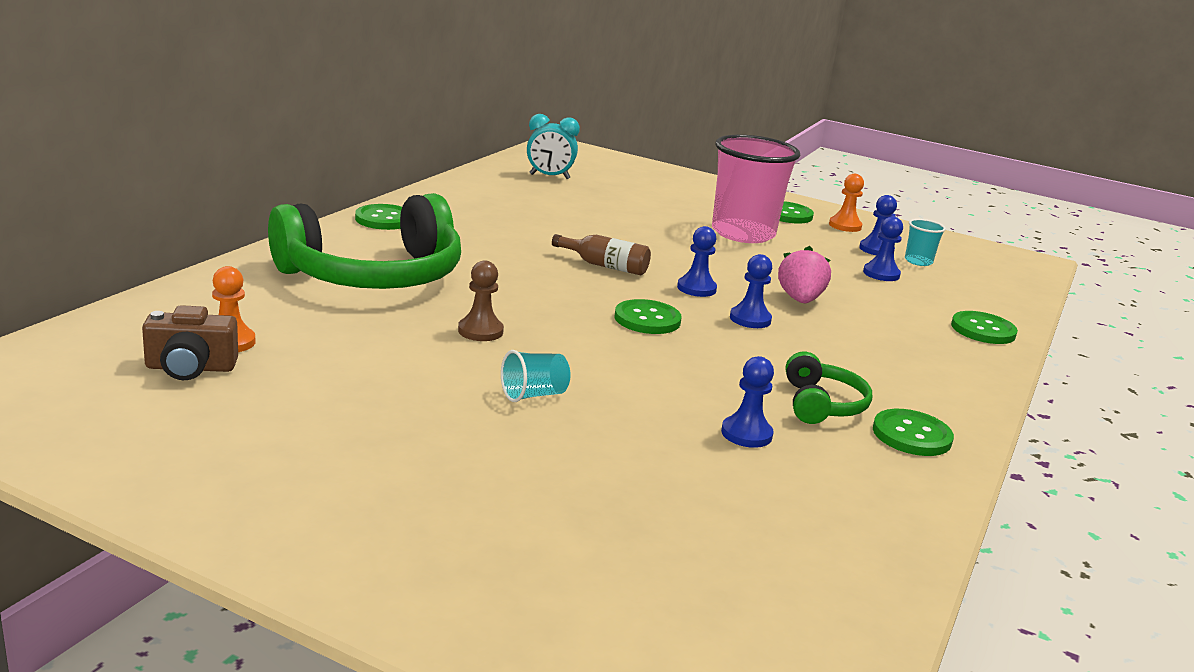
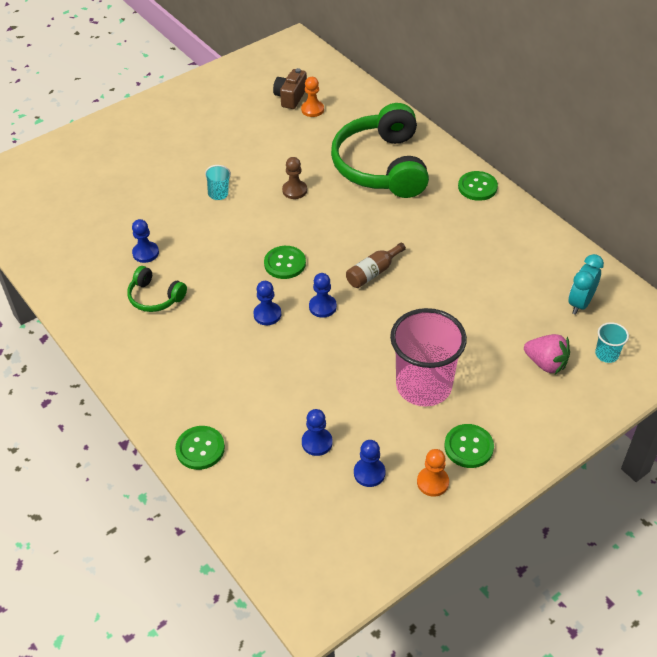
camera: 120 degrees right, 25 degrees up
(800, 300) = (287, 358): pink strawberry -> pink strawberry (546, 363)
(911, 435) = (107, 319): green button -> none
(918, 261) = (335, 492): turquoise cup -> turquoise cup (606, 354)

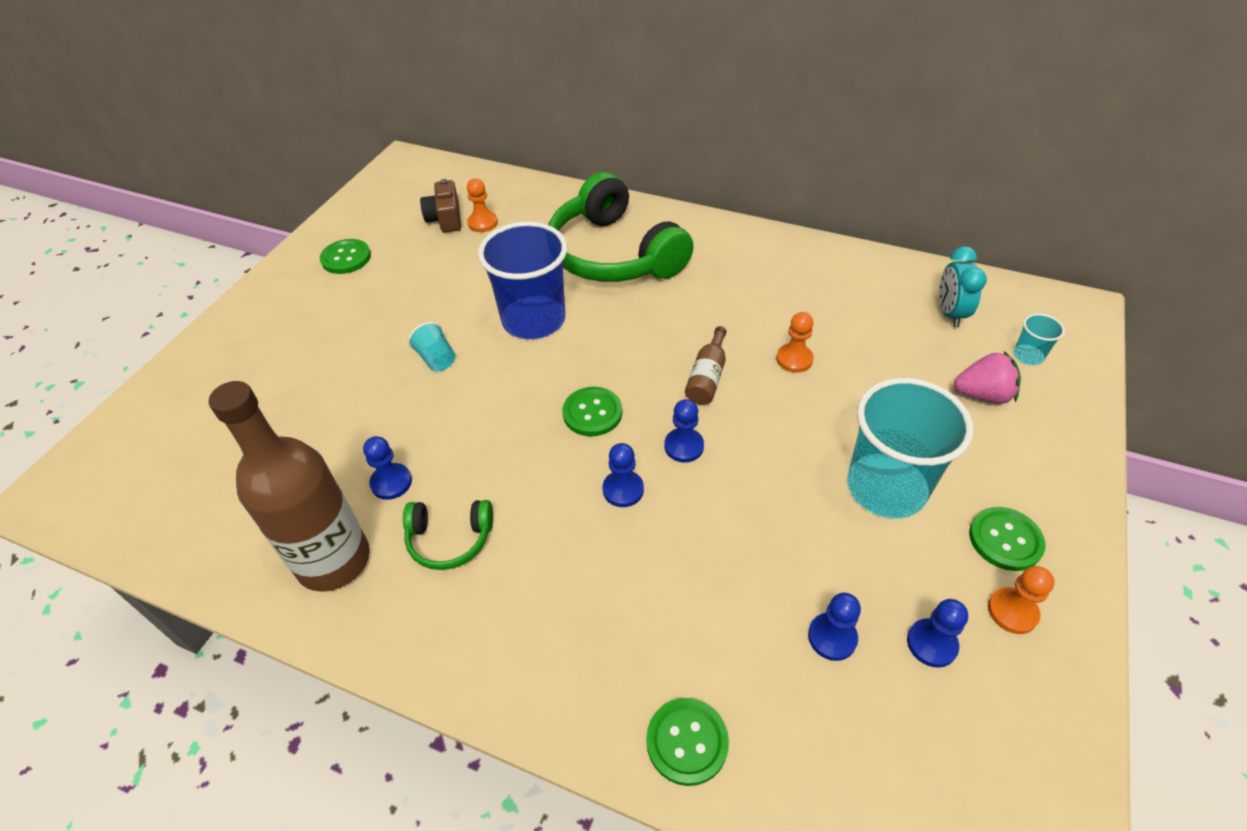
camera: 30 degrees left, 0 degrees up
(91, 280) = (333, 560): none -> brown bottle
(294, 190) = (533, 320): brown pawn -> blue cup
(424, 386) = (886, 488): pink cup -> turquoise cup
(439, 286) = (794, 359): none -> orange pawn
(477, 187) = (735, 237): green button -> green button (346, 258)

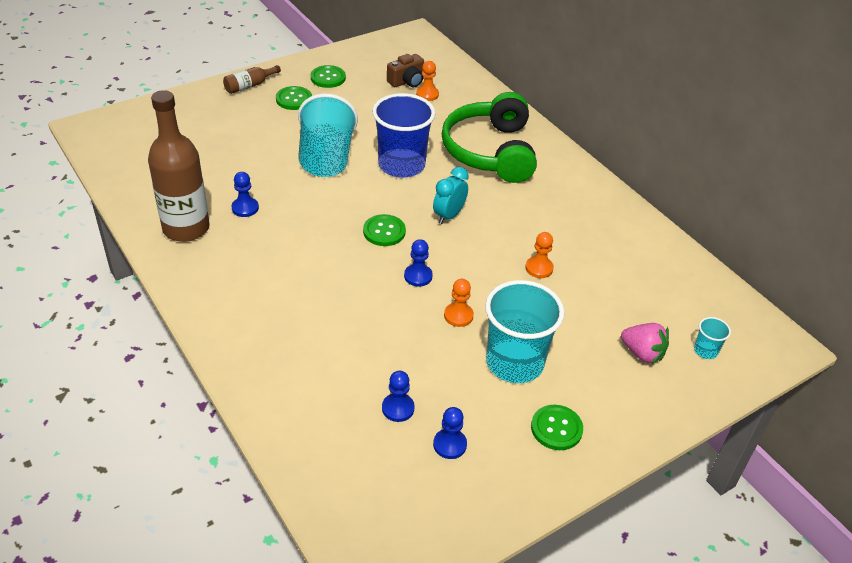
camera: 30 degrees right, 5 degrees down
(436, 359) = (326, 159): turquoise cup -> turquoise cup, size x2.34
(445, 219) = (407, 81): brown camera -> brown camera turned 150 degrees counterclockwise
(449, 539) = (249, 250): green headphones -> none
(623, 490) = (361, 278): blue pawn -> none
(687, 742) = (275, 402): green button -> green button (294, 99)
(707, 377) = (472, 249): brown bottle -> brown bottle (249, 86)
(950, 313) = (681, 298): turquoise clock -> turquoise clock (449, 215)
(1012, 611) = (515, 461): orange pawn -> orange pawn (458, 316)

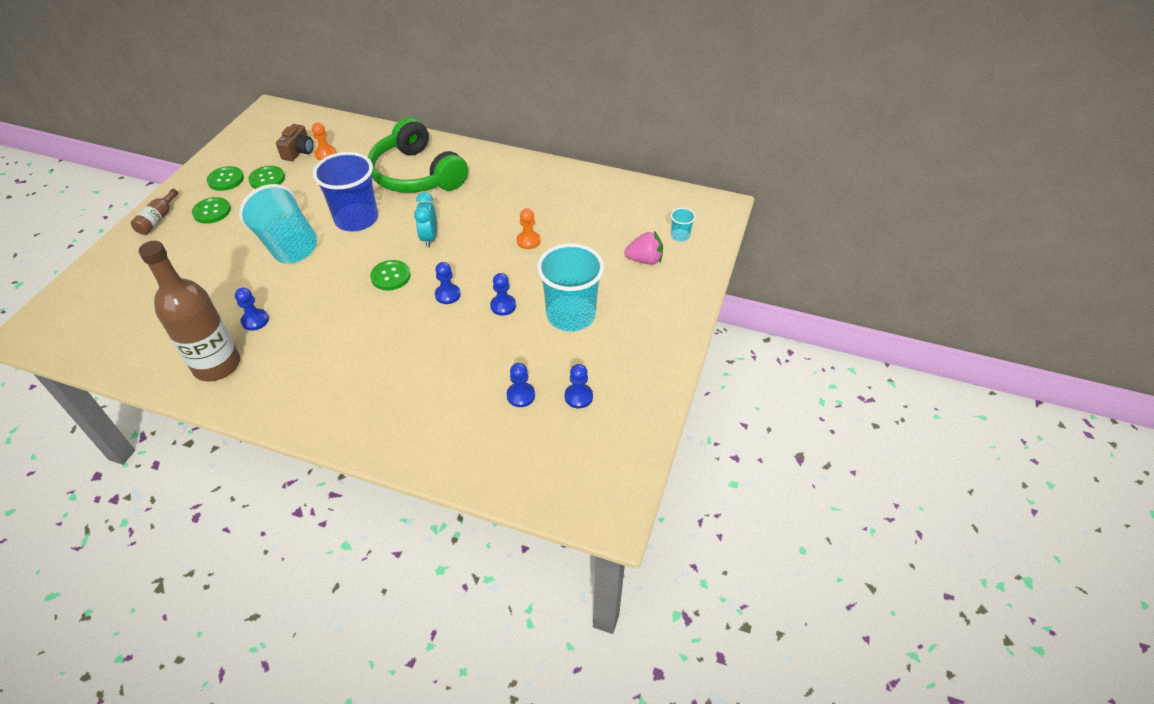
camera: 35 degrees left, 5 degrees up
(458, 316) = (503, 306): orange pawn -> blue pawn
(556, 428) = (636, 341): green button -> green button (267, 179)

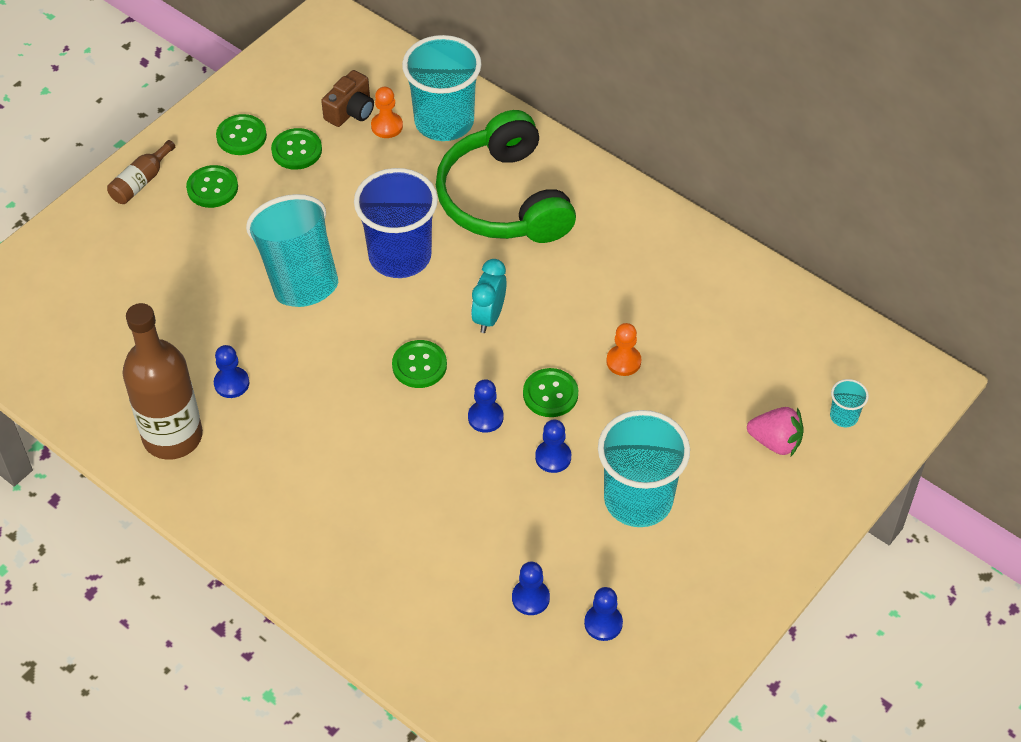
camera: 20 degrees right, 5 degrees up
(363, 144) = (444, 121): none -> turquoise cup
(487, 270) = (550, 394): none -> green button

